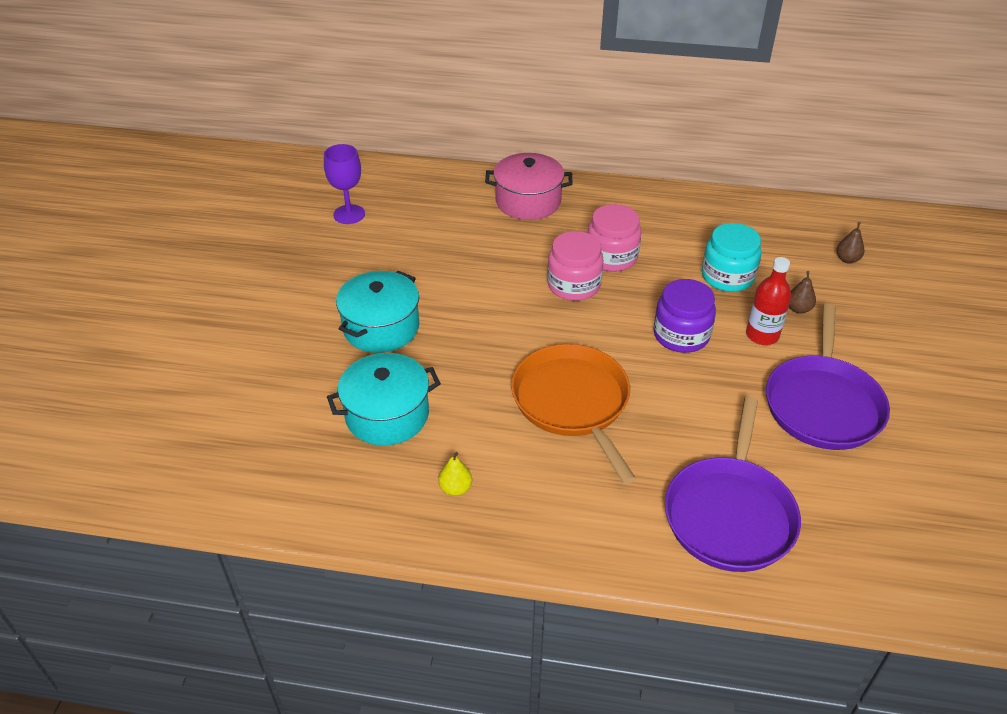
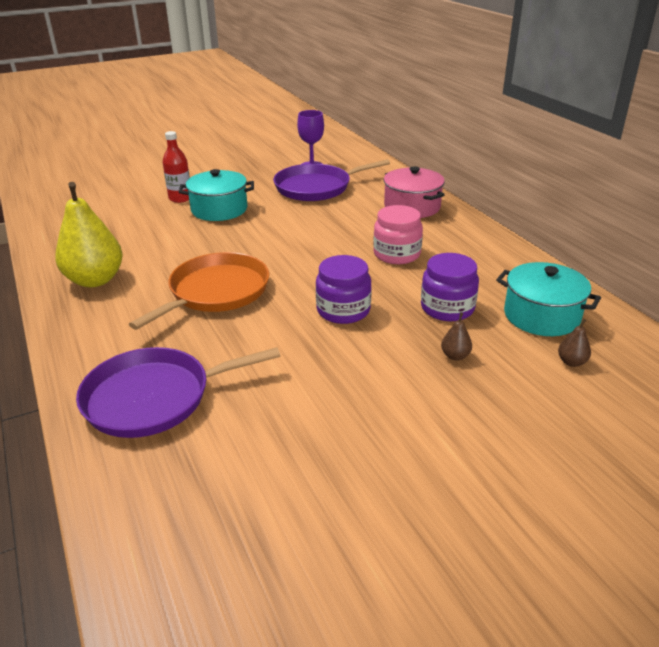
camera: 55 degrees right, 10 degrees down
(387, 415) = (142, 238): turquoise pot -> turquoise pot (541, 316)
(455, 488) = (95, 280): yellow pear -> yellow pear, size x2.47
(573, 285) = (343, 251): pink jar -> none
(727, 276) = (447, 308): turquoise jar -> purple jar
(762, 335) = (393, 348): red bottle -> red bottle (180, 198)
(823, 404) = (339, 408): purple pan -> purple pan (316, 187)

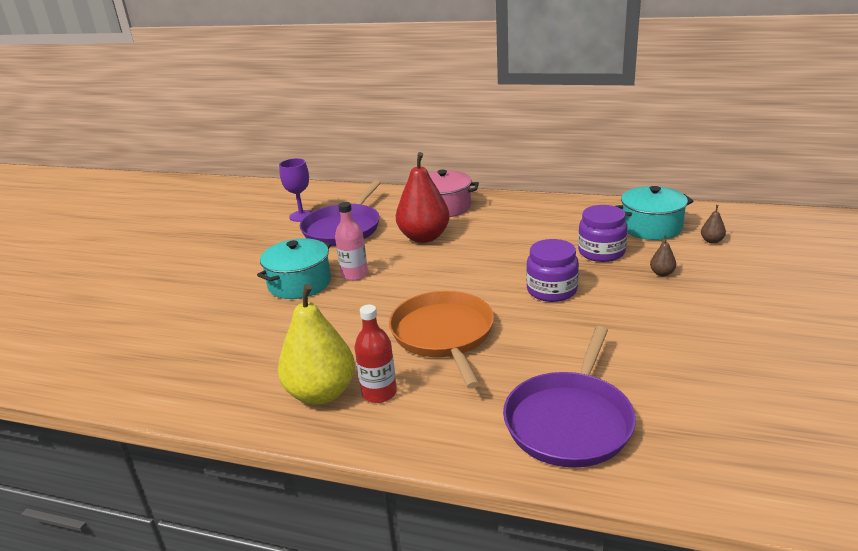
camera: 45 degrees left, 5 degrees down
(180, 198) = (239, 294): red bottle -> red bottle (379, 393)
(256, 222) = (354, 274): none -> pink bottle
(349, 221) = (424, 237): none -> red pear
(397, 254) = (503, 240): pink jar -> none

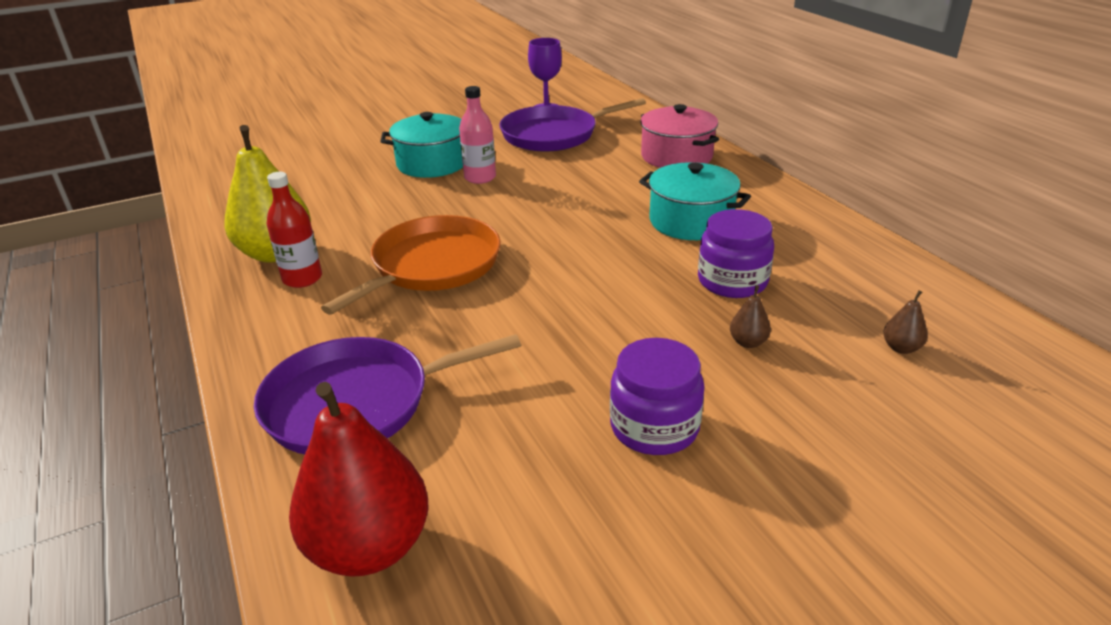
camera: 45 degrees right, 5 degrees up
(424, 237) = (598, 175): red pear -> red pear (369, 547)
(551, 290) = (598, 286): purple jar -> purple jar (654, 427)
(651, 227) = (855, 289): turquoise pot -> turquoise pot (691, 221)

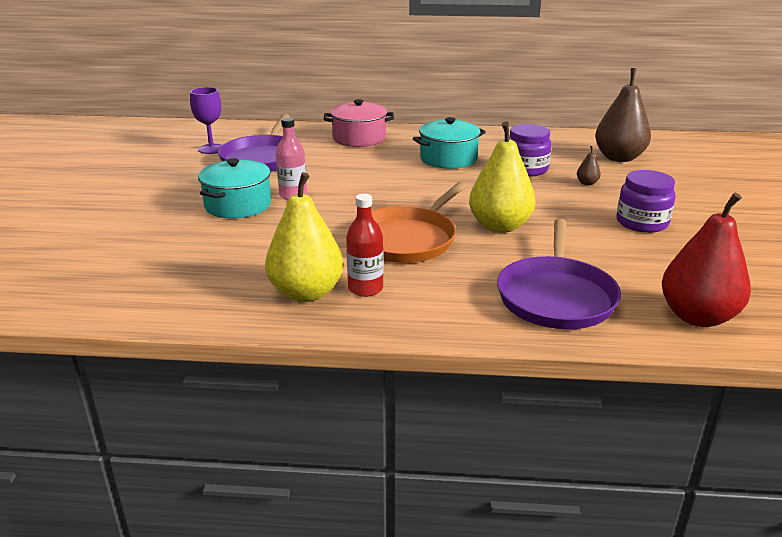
camera: 60 degrees left, 5 degrees down
(432, 266) = (407, 239): orange pan -> orange pan turned 120 degrees counterclockwise
(521, 312) = (499, 226): none -> yellow pear
(901, 348) = (619, 158): brown pear -> brown pear, size x2.47

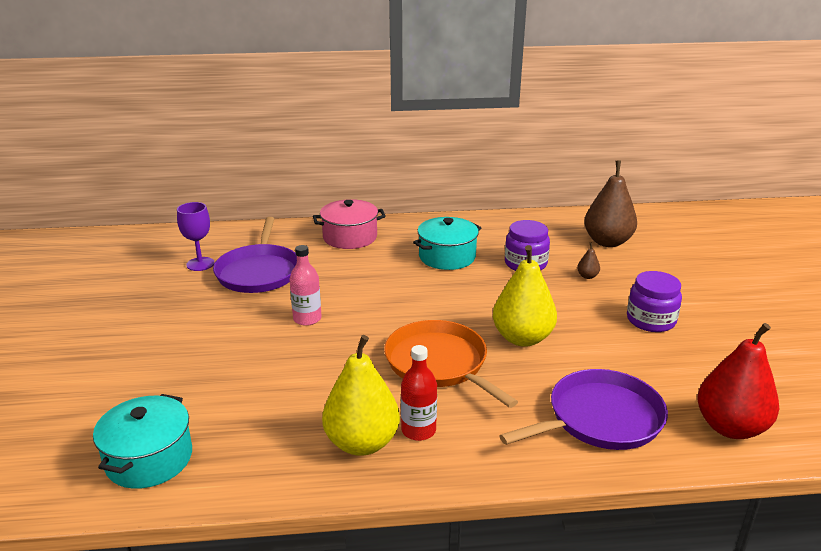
camera: 10 degrees left, 0 degrees up
(238, 205) = (254, 337): turquoise pot -> turquoise pot (149, 459)
(407, 239) = (439, 364): orange pan -> orange pan turned 120 degrees clockwise
(556, 296) = (600, 418): purple pan -> purple pan turned 120 degrees counterclockwise

